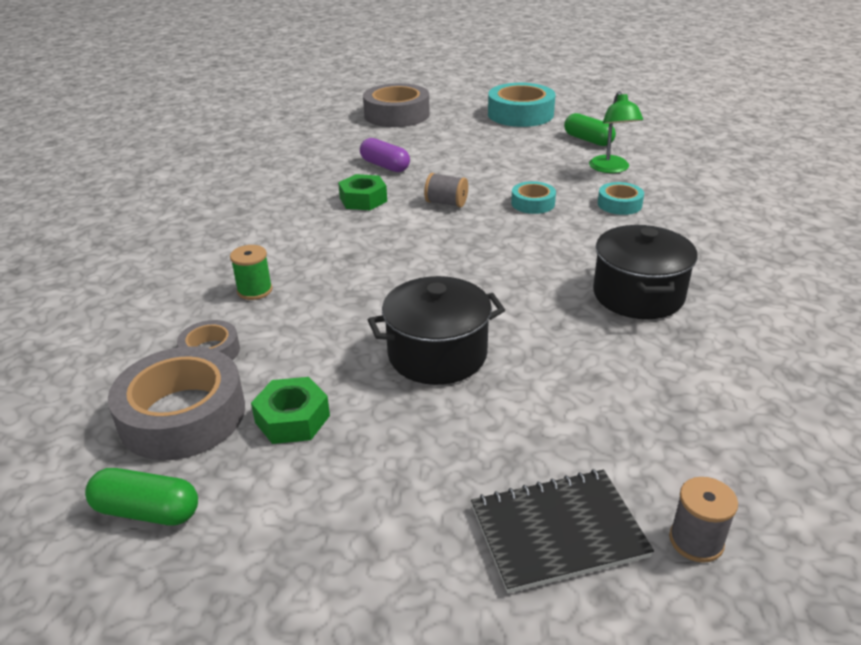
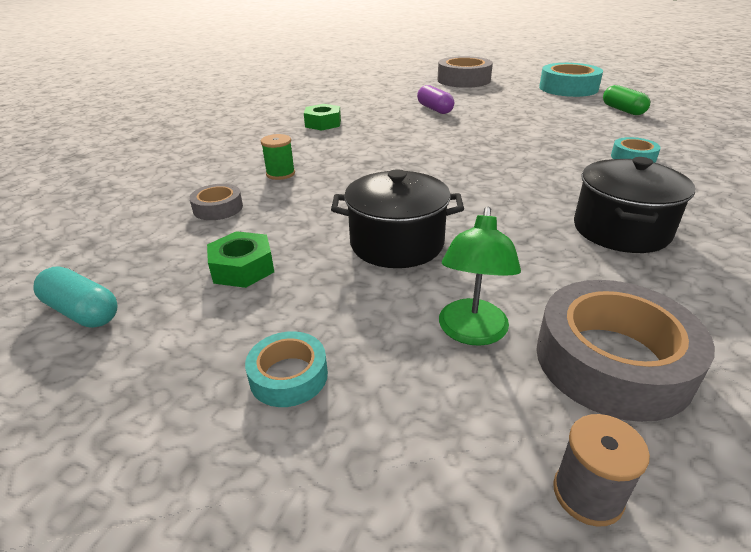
camera: 20 degrees right, 0 degrees up
(147, 511) = (82, 311): green capsule -> turquoise capsule
(182, 415) = (164, 247): grey tape -> grey tape (612, 361)
(363, 199) = (403, 128): green nut -> green nut (323, 123)
(446, 203) = (470, 138): grey spool -> none
(533, 203) = (548, 147): turquoise tape -> turquoise tape (288, 376)
(558, 531) = (424, 432): black notebook -> none
(611, 169) = (636, 131): green lamp -> green lamp (471, 333)

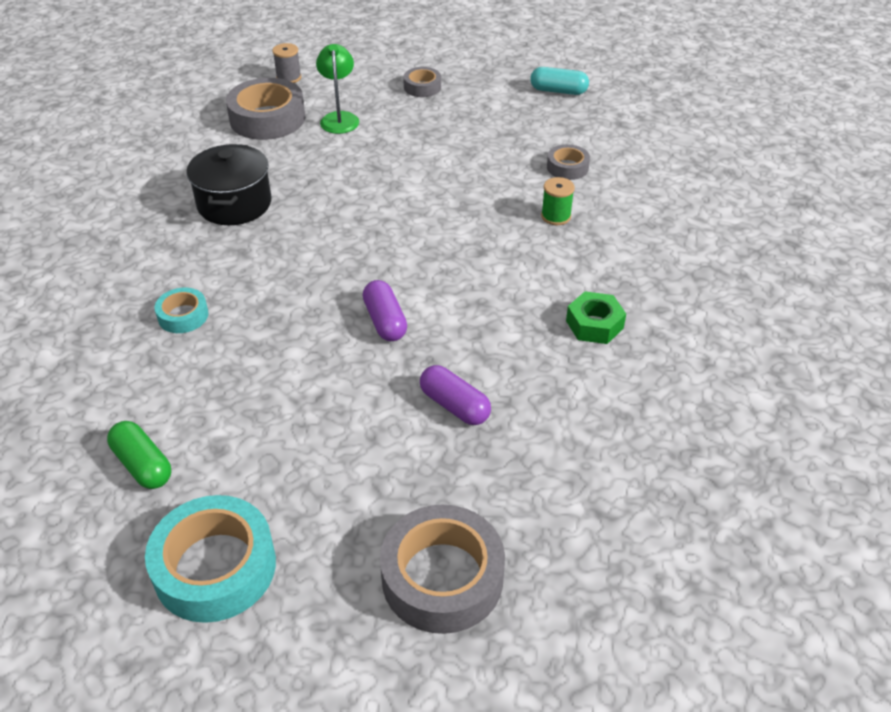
camera: 160 degrees right, 10 degrees up
(242, 268) = (495, 127): green nut -> none
(288, 376) = (422, 87): turquoise tape -> grey tape
(397, 243) = (404, 162): black pot -> none
(465, 138) = (385, 321): none -> purple capsule

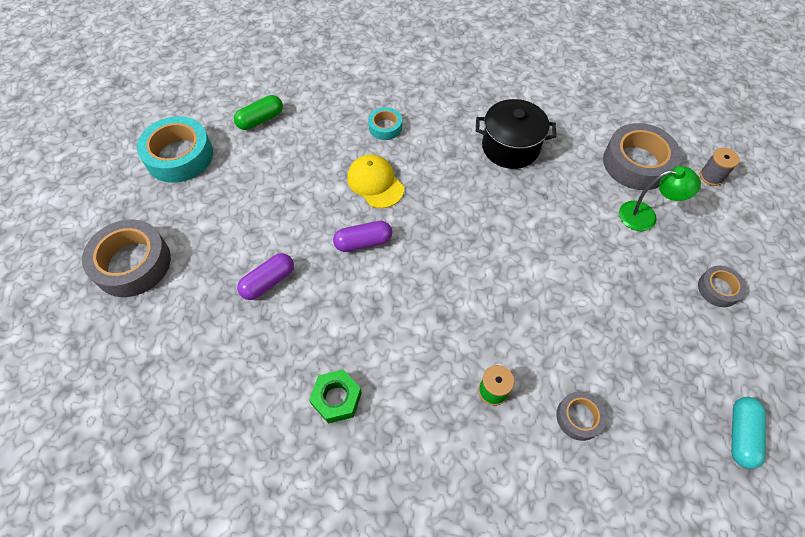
camera: 95 degrees right, 15 degrees up
(287, 318) = (375, 183): none -> yellow cap

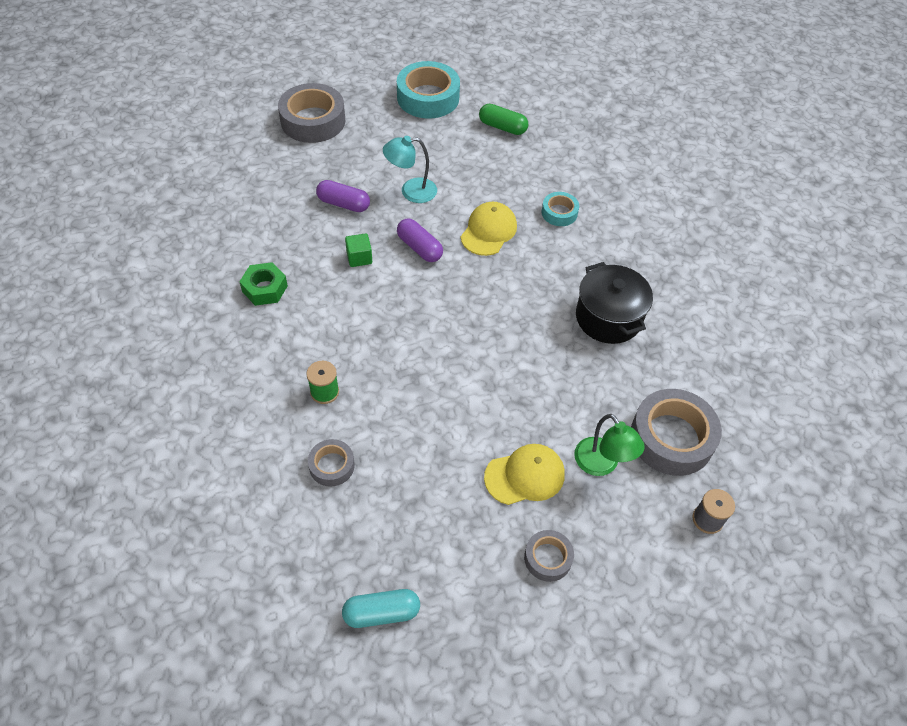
camera: 60 degrees right, 5 degrees down
(290, 220) = (411, 191): none -> turquoise lamp
(346, 296) = (359, 258): none -> green cube
(639, 270) = (525, 476): none -> yellow cap

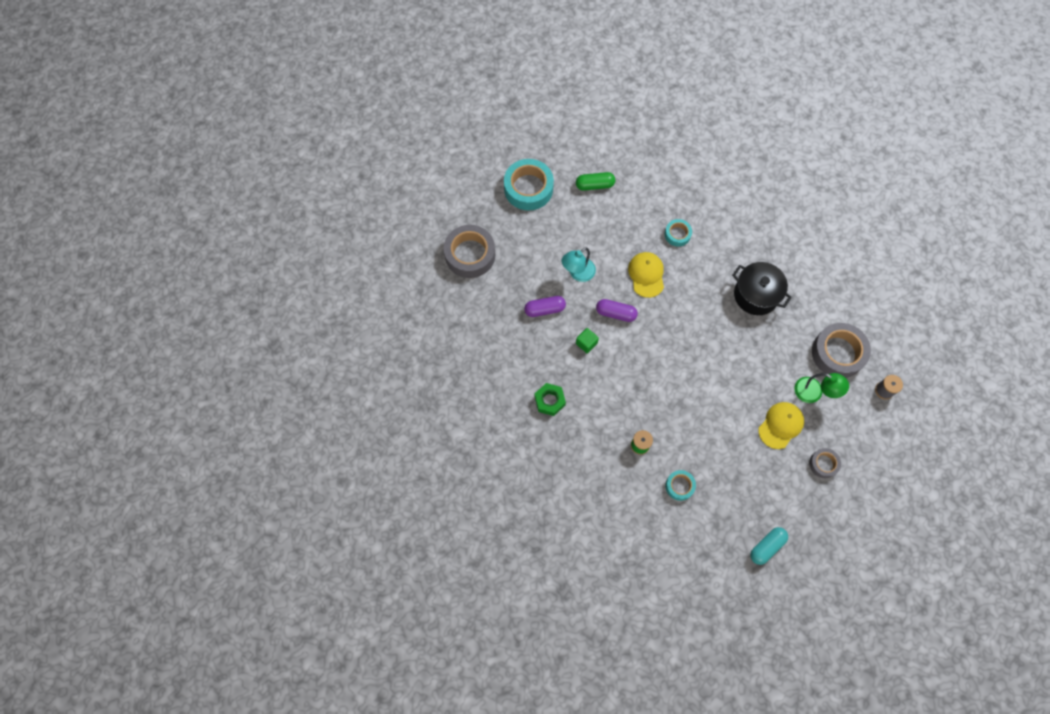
camera: 30 degrees left, 15 degrees up
(332, 466) = (679, 486): grey tape -> turquoise tape

